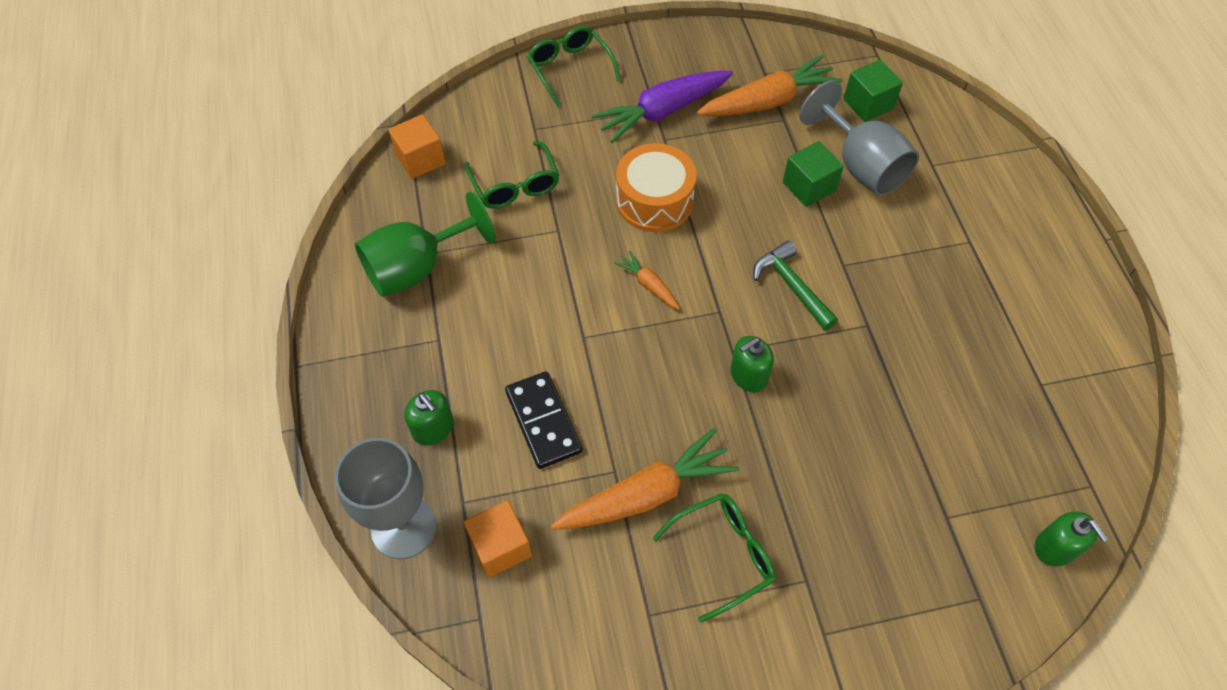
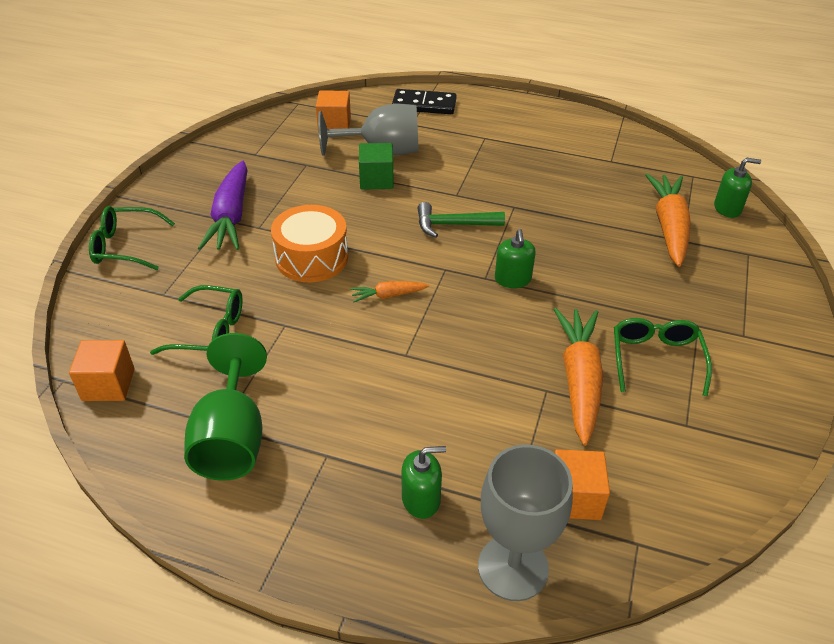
camera: 60 degrees left, 15 degrees down
(543, 421) = (469, 415): black domino -> black domino (424, 105)
(768, 101) = (282, 164): orange carrot -> orange carrot (669, 227)
(868, 104) = (334, 125): green cube -> orange cube

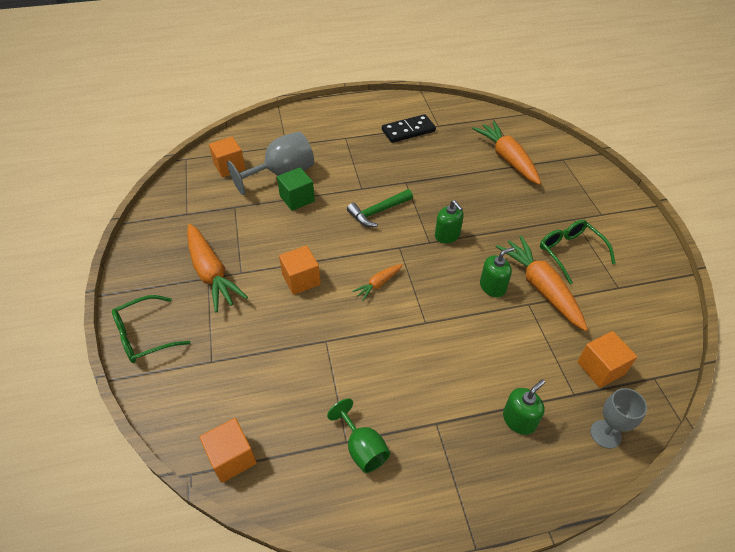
camera: 30 degrees left, 5 degrees up
(210, 331) = (275, 373): green glasses -> none
(231, 216) = (211, 273): purple carrot -> orange carrot
(232, 439) = (362, 448): green goblet -> green goblet, size x0.60
(312, 258) = (301, 279): orange drum -> orange cube
(424, 105) = (283, 127): black domino -> black domino (408, 131)
(513, 567) = (605, 434): grey goblet -> grey goblet, size x0.60
(727, 208) = (529, 133): green soap dispenser -> green soap dispenser (492, 287)

